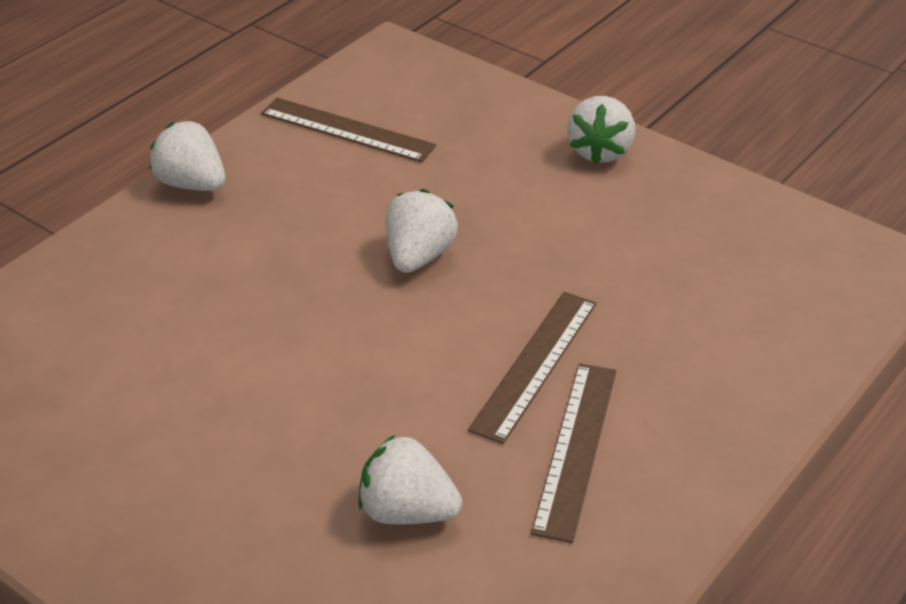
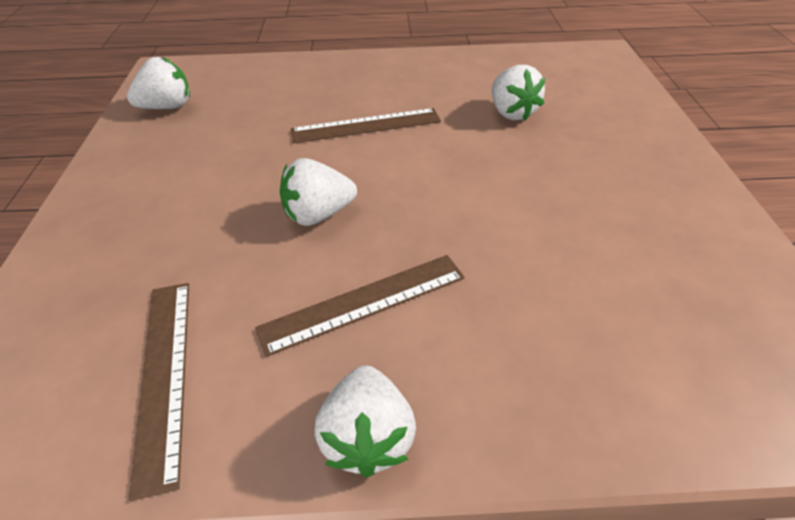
camera: 130 degrees left, 5 degrees up
(576, 448) = (407, 92): brown ruler -> brown ruler (363, 302)
(600, 151) = (102, 199): white strawberry -> white strawberry (167, 107)

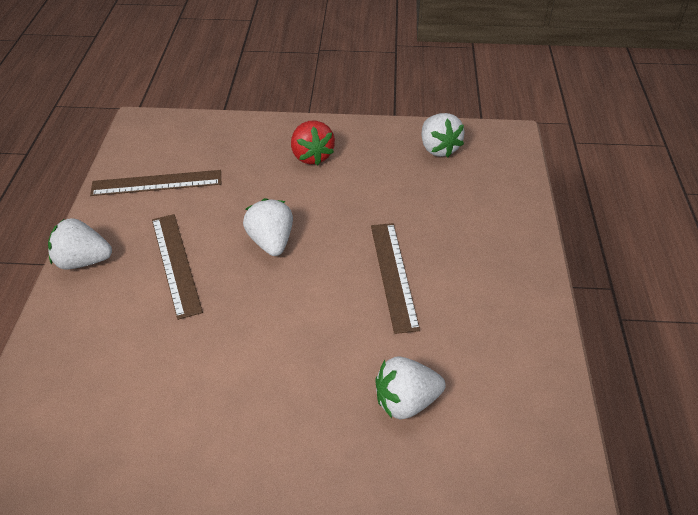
camera: 95 degrees right, 0 degrees up
(148, 199) = (311, 156): none -> red strawberry

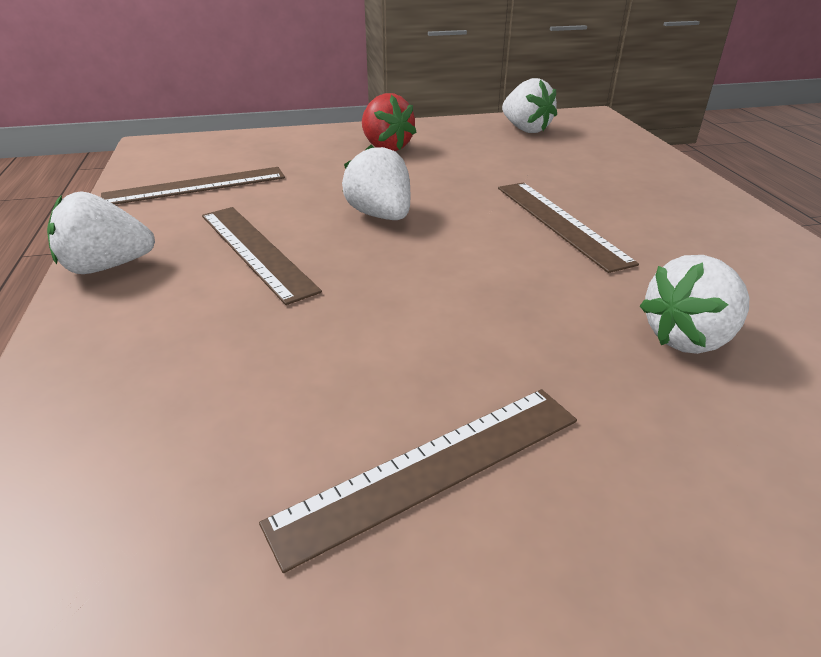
camera: 15 degrees left, 10 degrees down
(209, 456) = (432, 469): none -> brown ruler

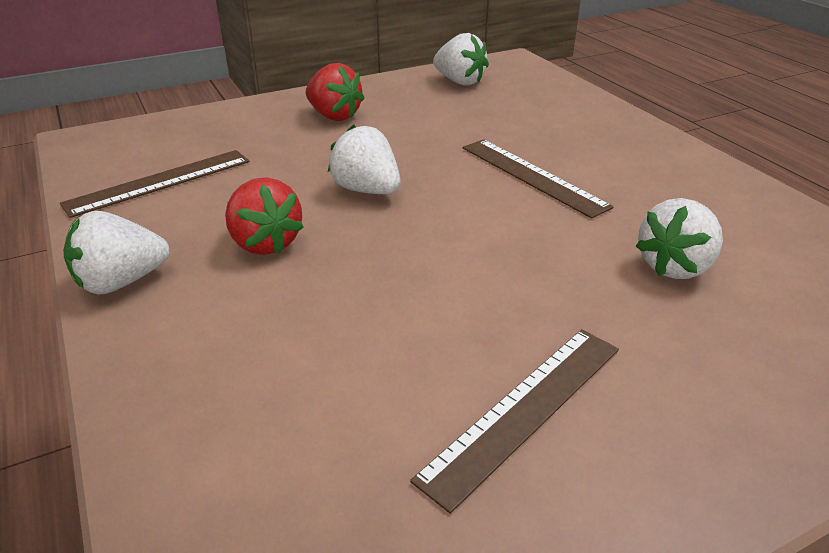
camera: 15 degrees left, 0 degrees up
(256, 251) = (265, 243): brown ruler -> red strawberry

